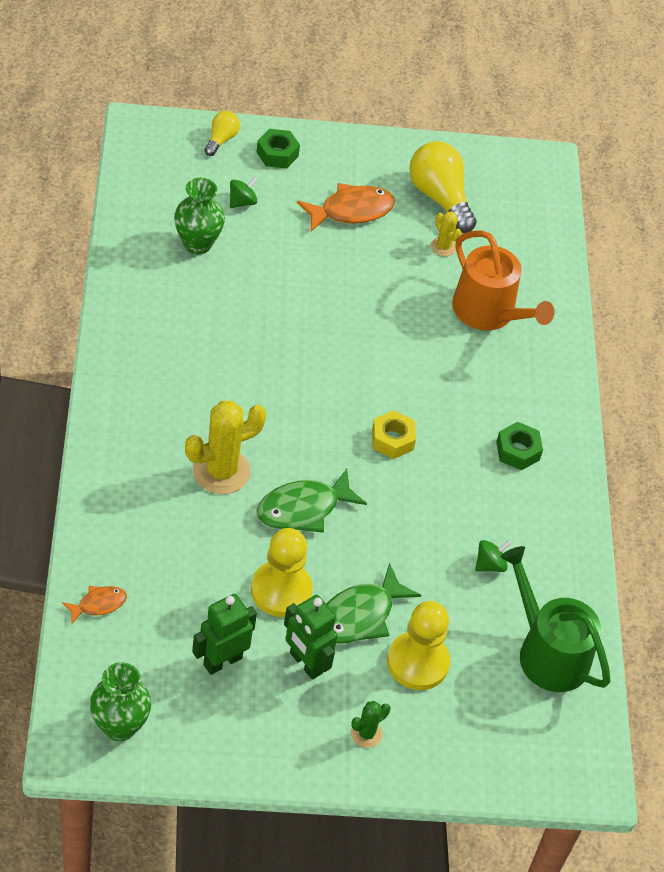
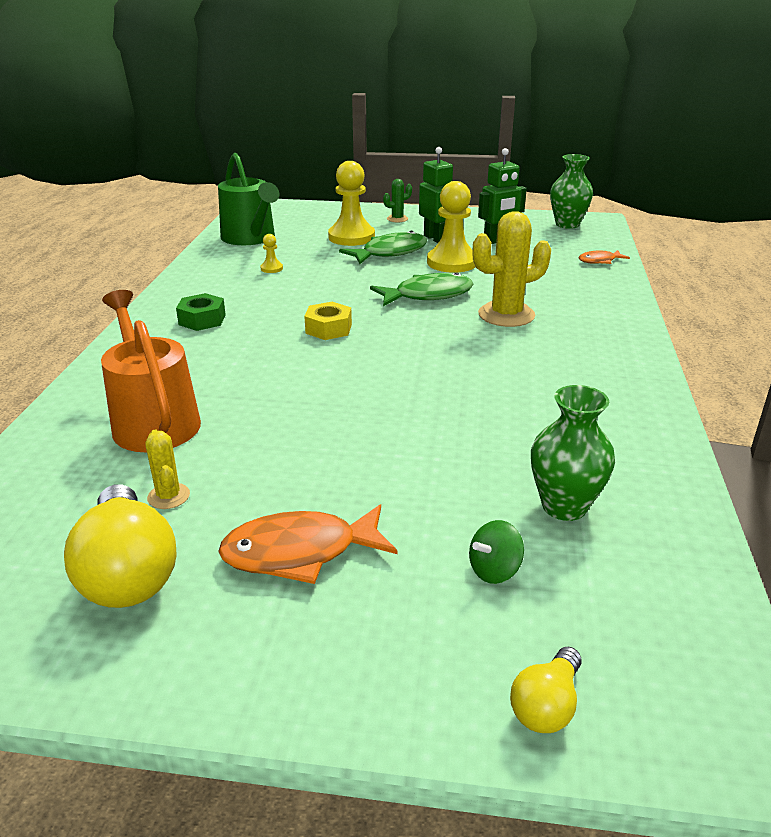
camera: 165 degrees left, 20 degrees down
(277, 154) = (422, 667): green nut -> none
(490, 564) = (271, 268): green spinning top -> yellow pawn

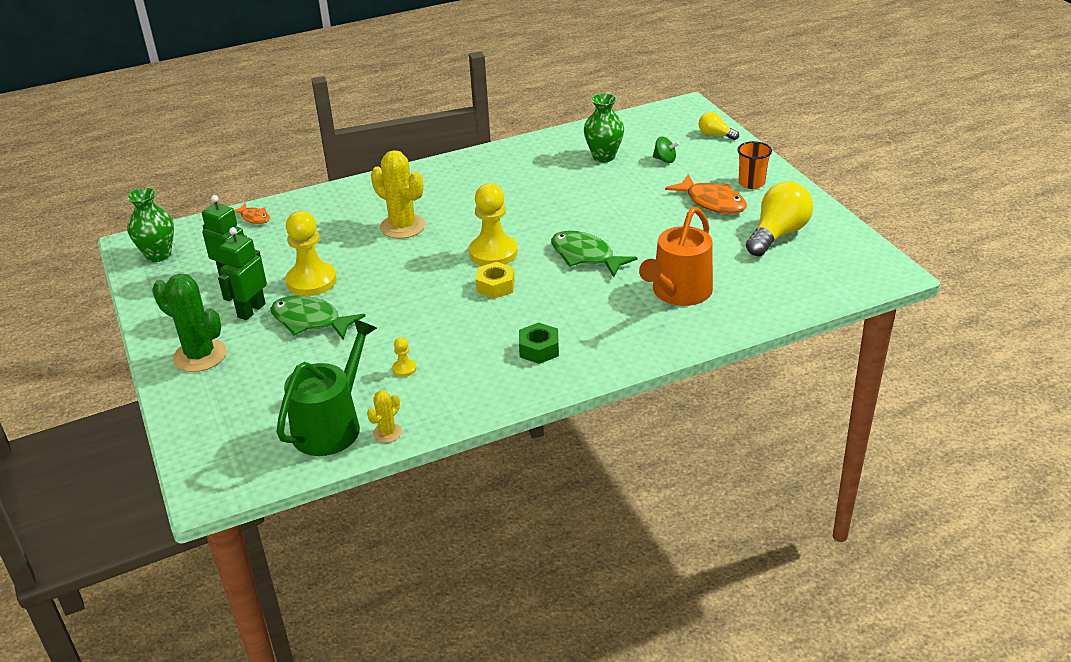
camera: 120 degrees left, 5 degrees up
(168, 496) = (725, 251): yellow cactus -> yellow cactus (387, 433)
(302, 639) = (751, 183): none -> orange cup
(351, 237) = (281, 360): yellow pawn -> yellow pawn (493, 253)
(397, 219) = (200, 356): green cactus -> green cactus, size x1.98
(428, 295) = (394, 268): green fish -> green fish (585, 256)
(546, 706) = (715, 135): yellow light bulb -> yellow light bulb turned 150 degrees counterclockwise

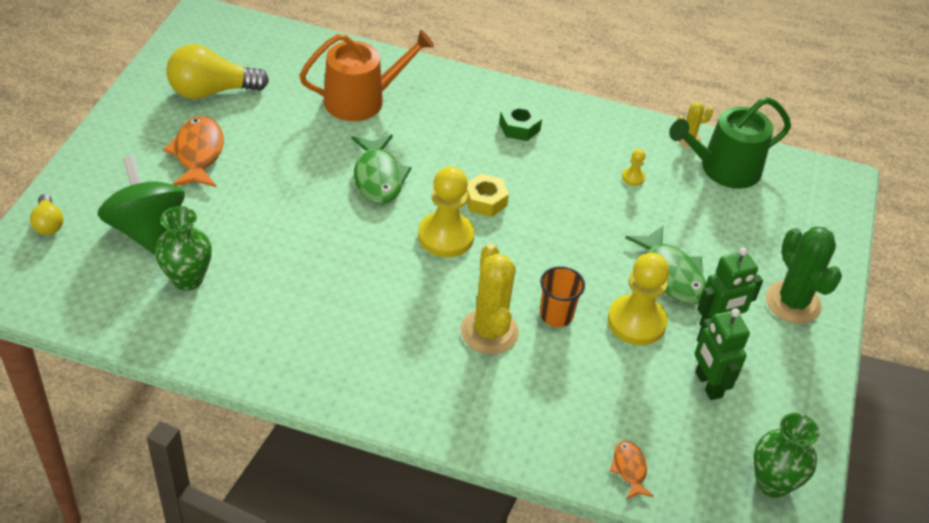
camera: 145 degrees left, 10 degrees up
(665, 160) = (146, 229): green spinning top -> green spinning top, size x2.29
(751, 183) = (133, 148): orange cup -> orange cup (556, 315)

